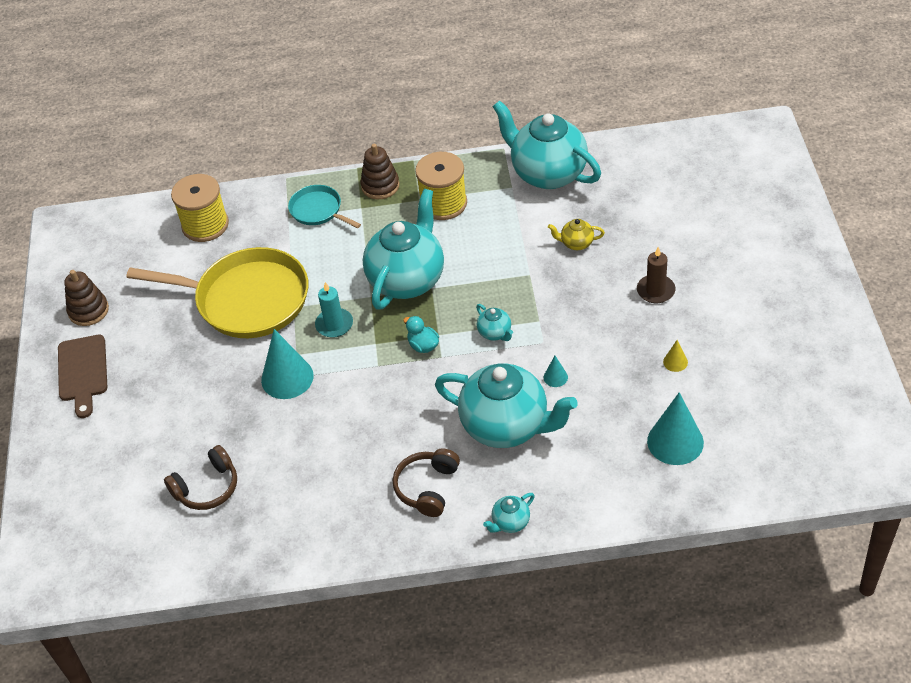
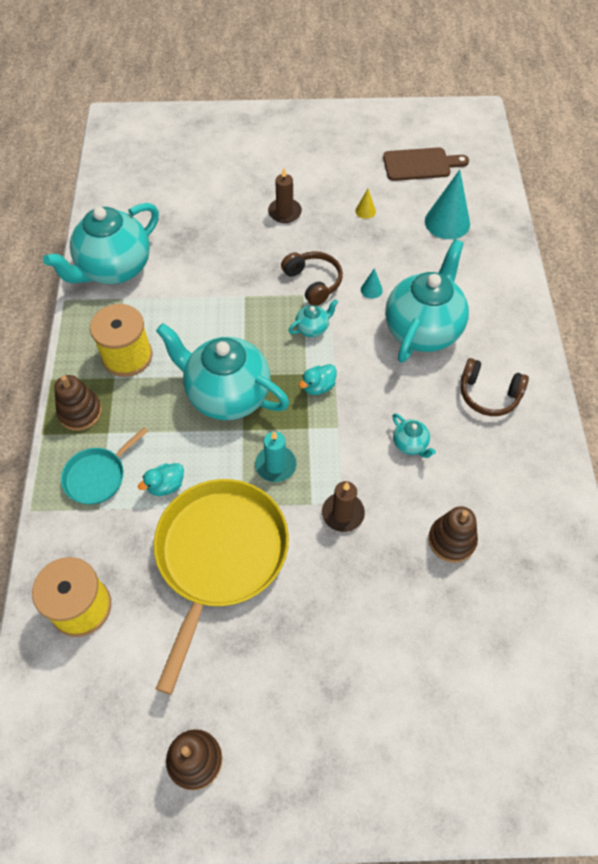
camera: 90 degrees left, 10 degrees up
(82, 372) = (301, 760): brown cutting board -> brown cutting board (420, 164)
(207, 487) = (484, 596): brown headphones -> brown headphones (313, 282)
(261, 461) = (451, 540): none -> brown stacking toy
(287, 378) = (343, 513): turquoise cone -> brown candle
(311, 254) = (166, 485): none -> turquoise duck
(510, 522) = (526, 336): turquoise teapot -> turquoise teapot (410, 444)
(576, 243) = (214, 258): yellow teapot -> none

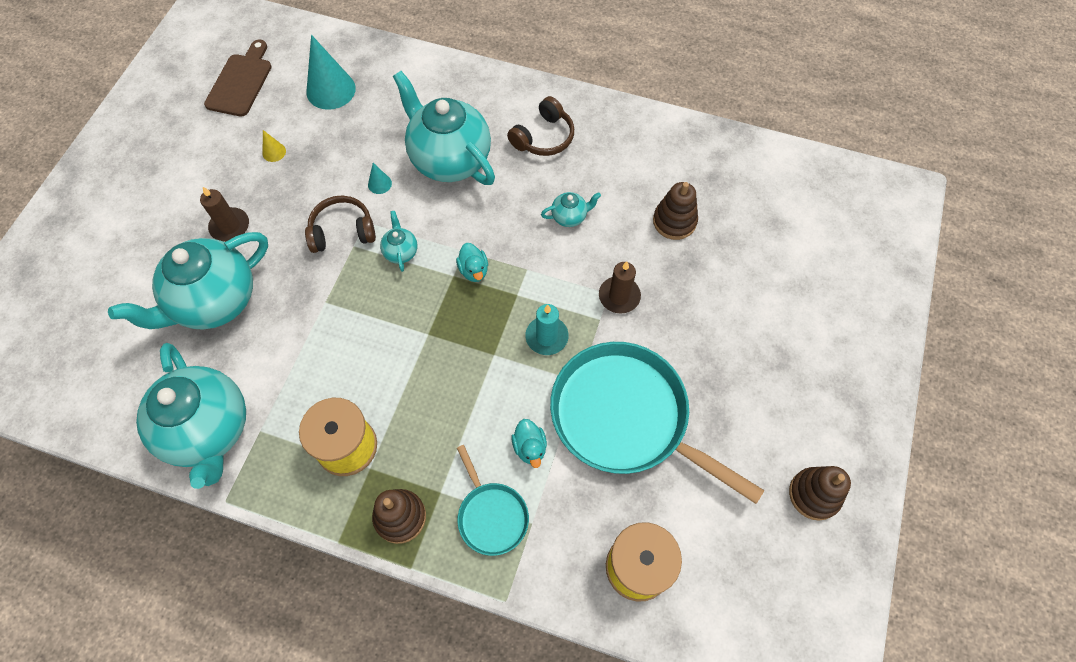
camera: 70 degrees left, 5 degrees up
(220, 555) = (625, 417): yellow pan -> turquoise pan
(227, 395) = (445, 357): turquoise teapot -> turquoise teapot (215, 301)

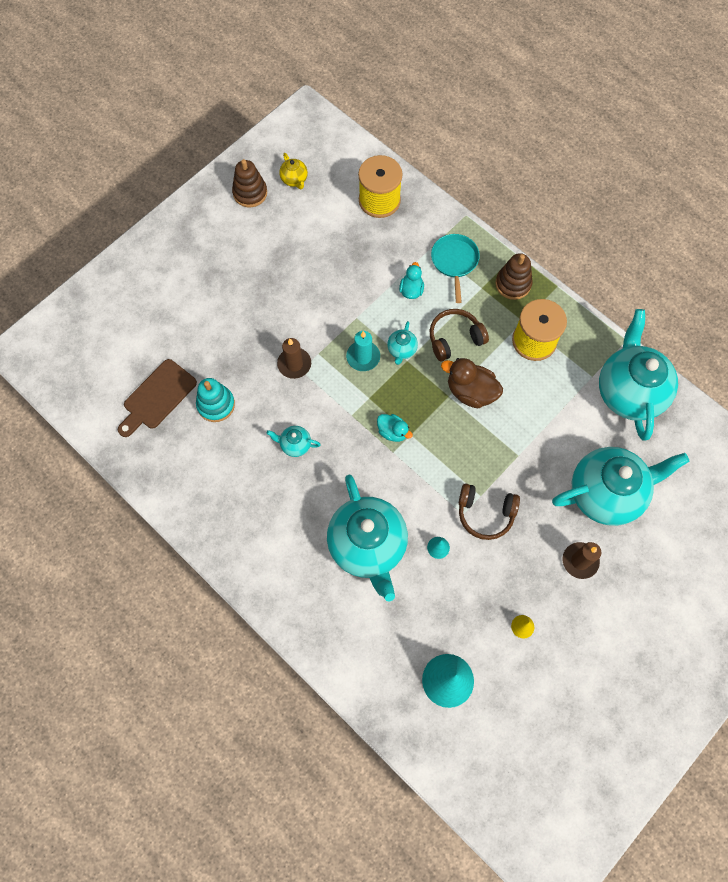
camera: 155 degrees left, 5 degrees up
(241, 82) = (534, 734): brown cutting board -> brown cutting board (157, 397)
(401, 252) = (444, 473): turquoise teapot -> turquoise teapot (401, 350)
(404, 349) = (470, 392): none -> brown duck
(474, 270) = (393, 432): turquoise duck -> turquoise duck turned 120 degrees clockwise
(543, 137) = (275, 532): brown headphones -> brown headphones (455, 339)
(625, 417) = (338, 282): turquoise pan -> none
(674, 221) = (216, 405): brown stacking toy -> turquoise stacking toy
(771, 545) = (294, 180): none -> yellow teapot

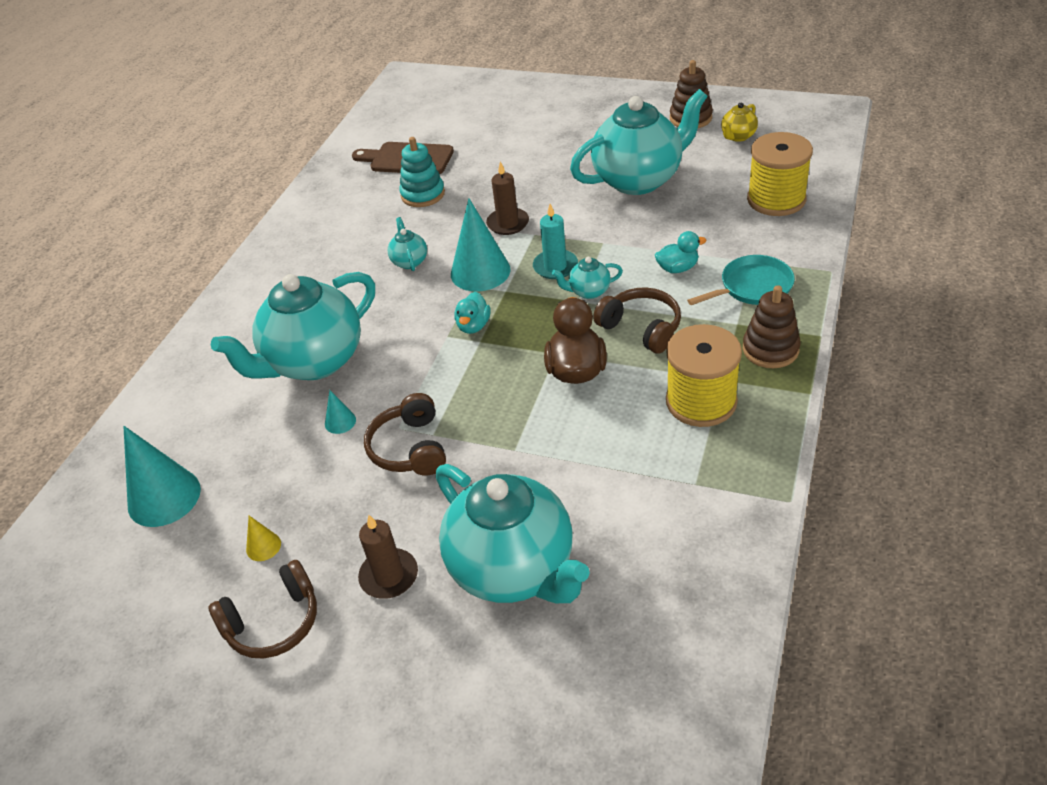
camera: 70 degrees right, 25 degrees down
(338, 404) = (480, 271): none -> turquoise cone
(583, 636) = (273, 622): none -> brown headphones
(629, 392) = (703, 536): turquoise teapot -> turquoise teapot (639, 179)

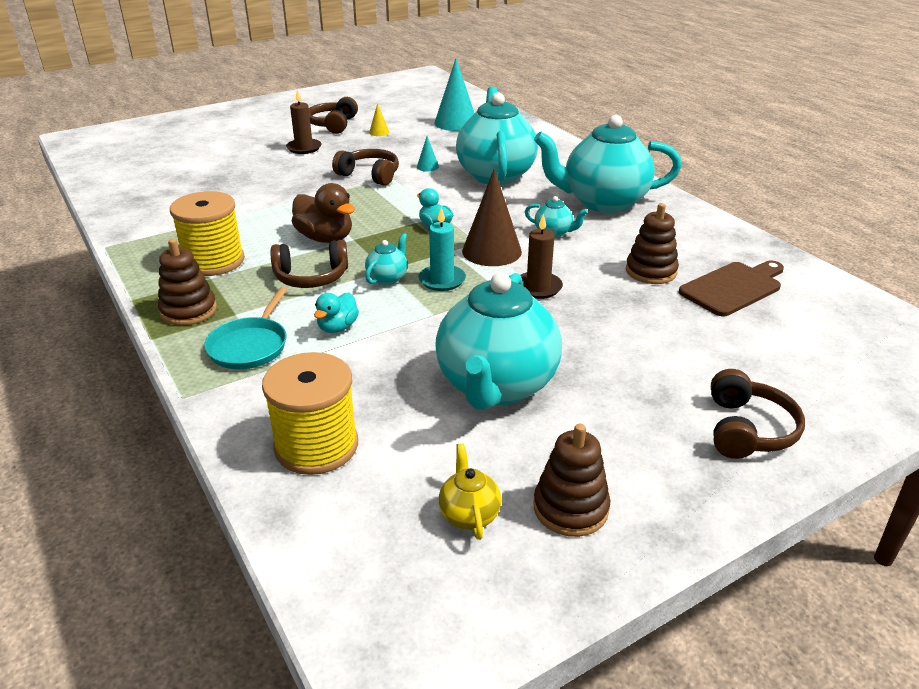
camera: 125 degrees right, 10 degrees down
(423, 194) = (651, 271): turquoise stacking toy -> brown stacking toy
(480, 271) = (491, 251): turquoise cone -> brown cone
(513, 569) = (245, 170): turquoise teapot -> turquoise teapot (603, 202)
(562, 104) = (747, 429): none -> brown headphones

